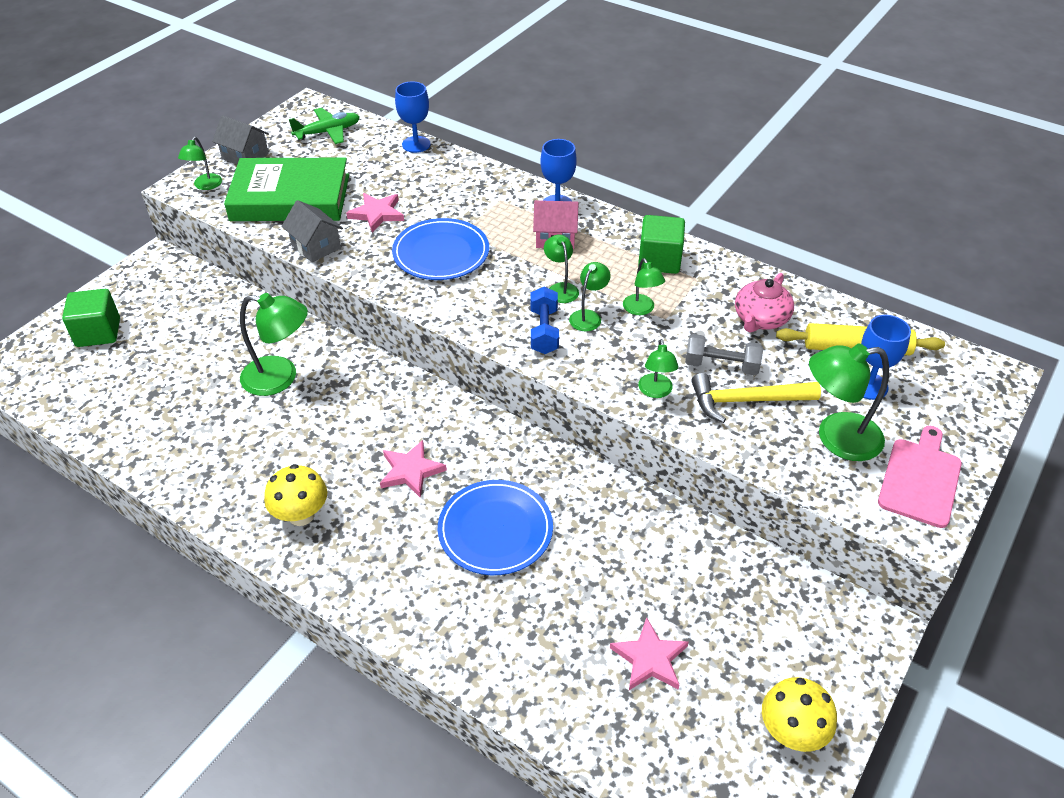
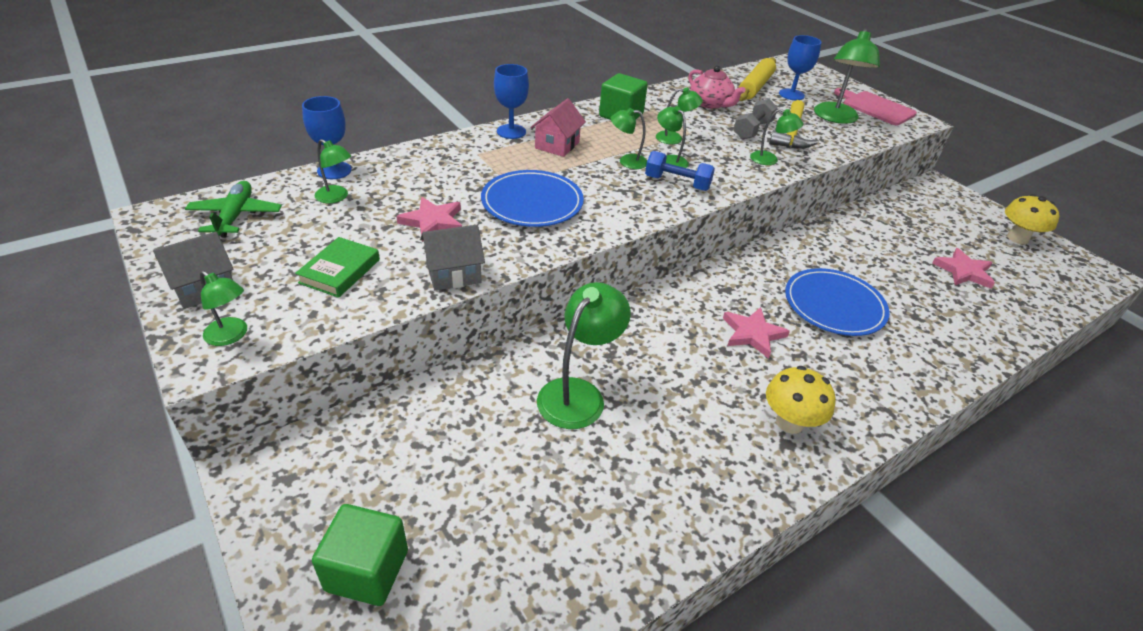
camera: 70 degrees left, 5 degrees down
(290, 197) = (340, 271): green book -> green book, size x0.47
(379, 160) = (336, 197): none -> green lamp

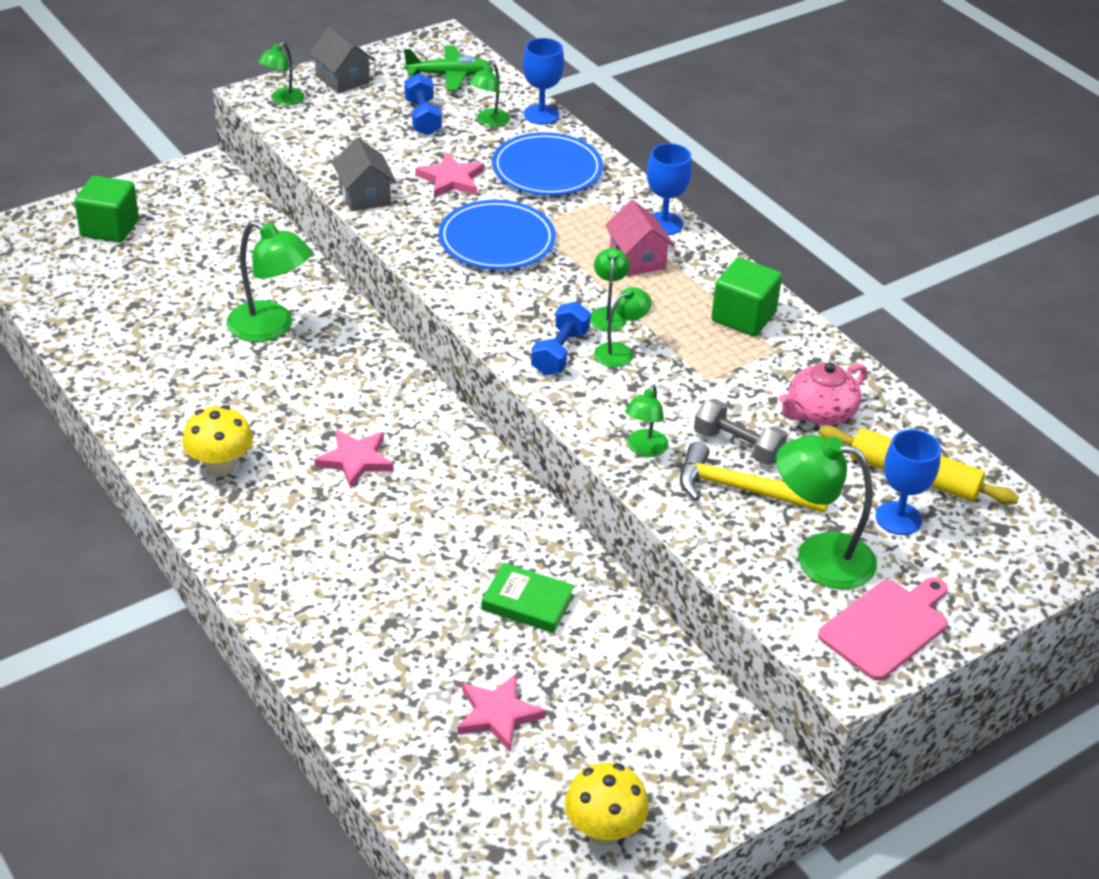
camera: 90 degrees right, 0 degrees up
(314, 234) = (423, 118): none -> blue dumbbell
(340, 271) = (366, 137): green book -> green book (527, 602)
(557, 145) = (637, 259): pink house -> pink house turned 45 degrees clockwise
(674, 138) = (686, 362): green lamp -> none
(834, 305) = (410, 544): blue plate -> blue plate (547, 169)

